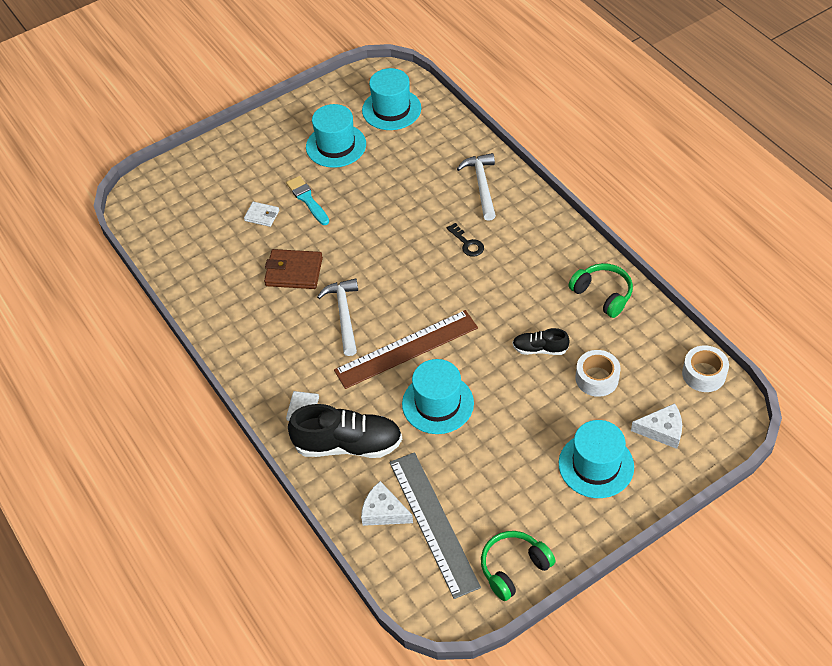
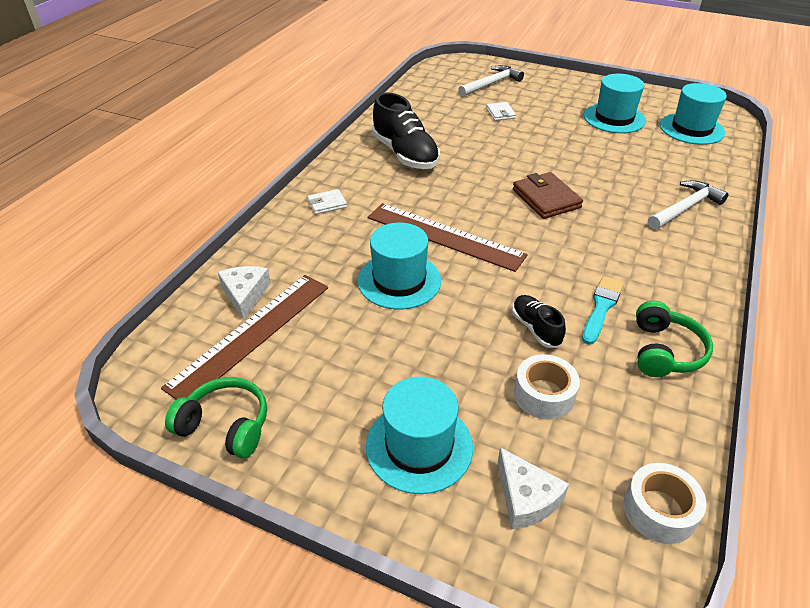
camera: 55 degrees right, 10 degrees down
(294, 272) = (463, 147): brown wallet -> brown wallet (546, 199)
(307, 199) = (542, 126): turquoise brush -> turquoise brush (601, 307)
(344, 315) = (446, 187): white hammer -> white hammer (491, 84)
(348, 445) = (307, 243): black shoe -> black shoe (405, 154)
(433, 523) = (251, 334): grey ruler -> brown ruler
(467, 243) = (607, 225): black key -> none

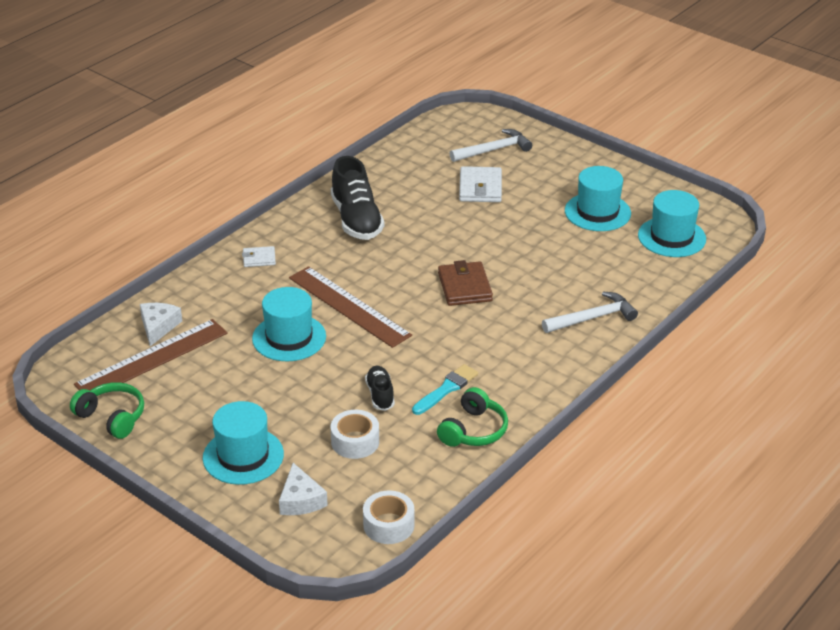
camera: 15 degrees right, 5 degrees down
(500, 113) = (480, 188): white wallet -> white wallet, size x1.73

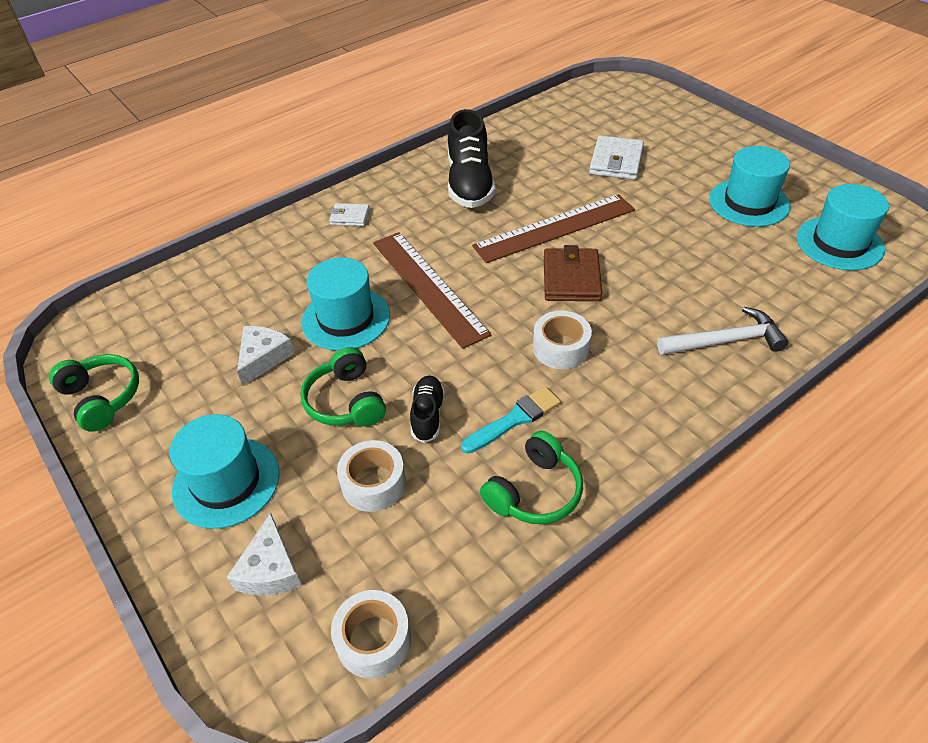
camera: 15 degrees right, 10 degrees up
(152, 358) = (183, 325): brown ruler -> brown ruler (554, 228)
(158, 327) = (209, 285): white cheese -> white cheese (263, 357)
(313, 394) = (345, 401): none -> green headphones
(469, 338) = (561, 348): none -> white tape
(494, 150) = (640, 122): white hammer -> none

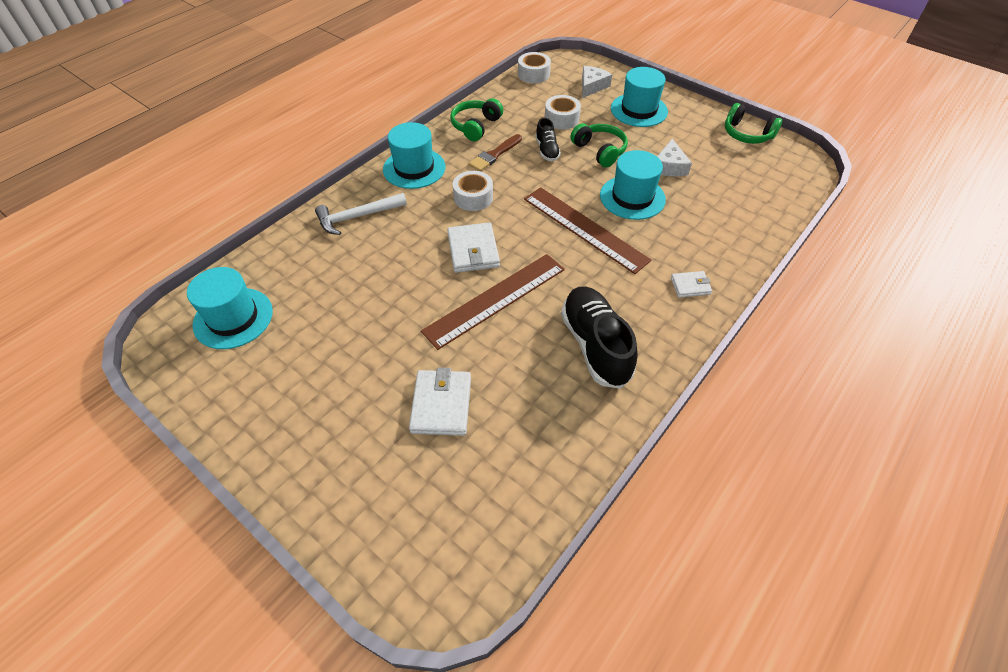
camera: 165 degrees right, 5 degrees up
(270, 569) = (592, 86): white cheese -> white cheese turned 45 degrees clockwise
(514, 419) = (494, 154): turquoise brush -> brown brush
(571, 278) = (473, 250): brown wallet -> white wallet
(749, 202) = (303, 359): turquoise hat -> turquoise hat (414, 168)

